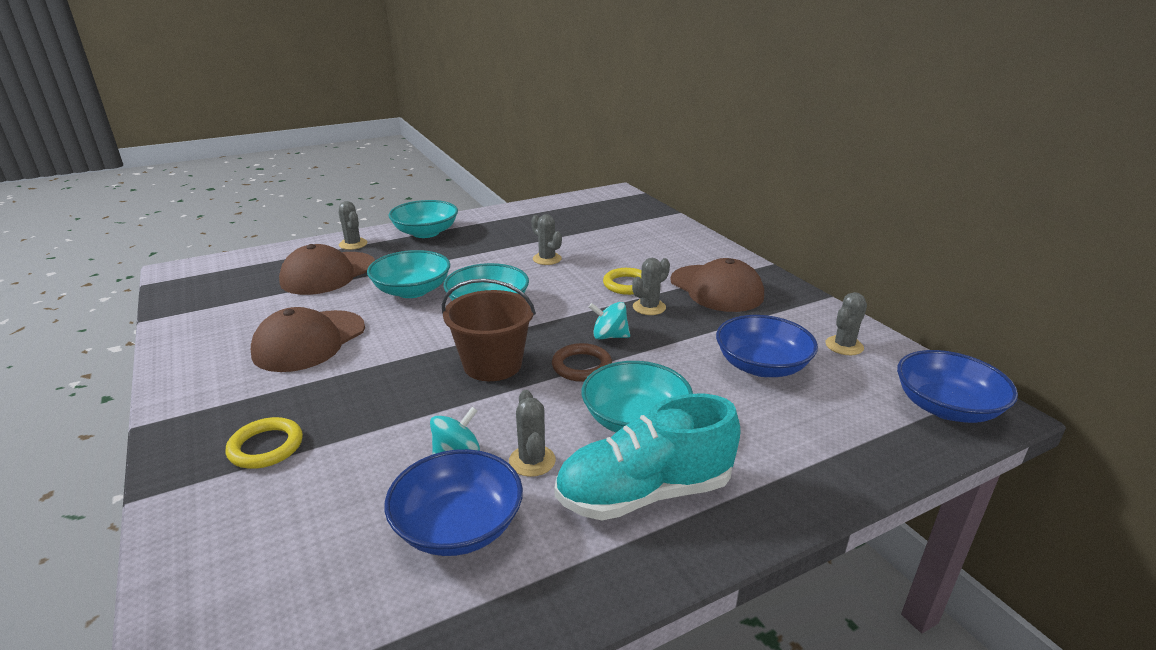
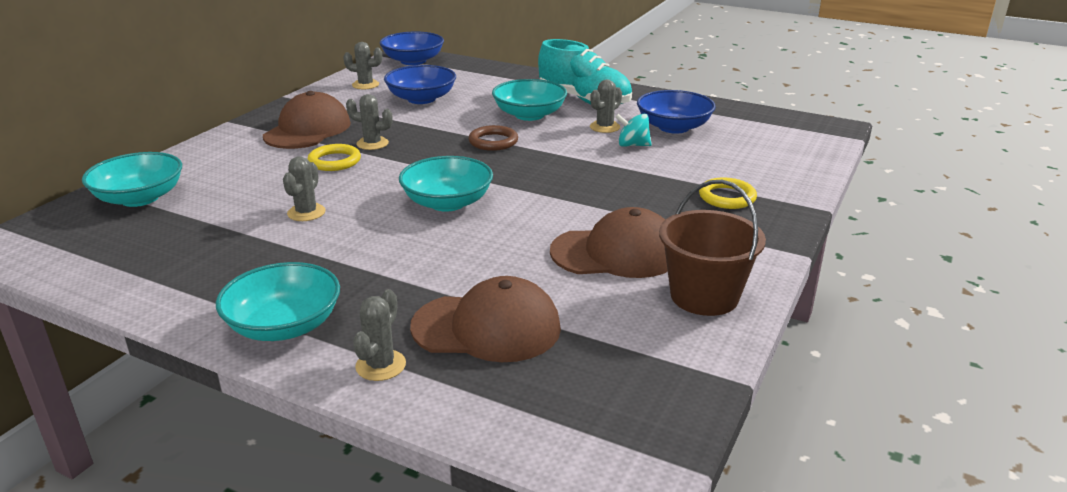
camera: 125 degrees left, 0 degrees up
(412, 290) = (463, 252): turquoise bowl -> turquoise bowl (140, 198)
(492, 364) = (533, 168): brown bucket -> brown bucket (704, 296)
(609, 336) = (439, 144): turquoise spinning top -> none

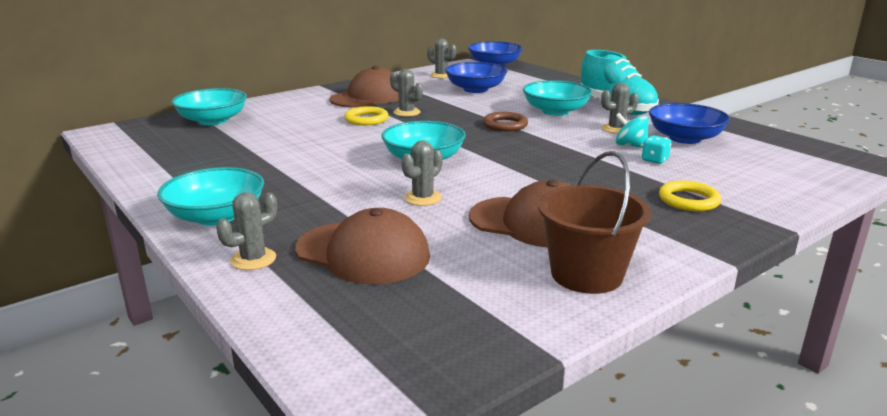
camera: 25 degrees right, 5 degrees down
(306, 213) = (311, 148): grey cactus -> grey cactus (423, 198)
(666, 158) = (654, 160): none -> turquoise dice

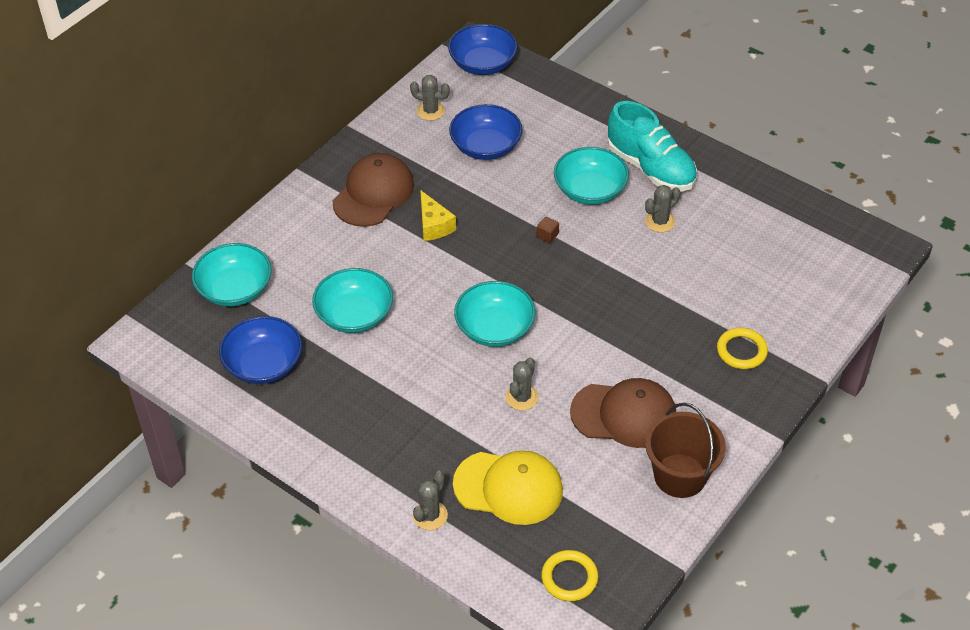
camera: 15 degrees left, 25 degrees up
(216, 216) = (362, 465): turquoise bowl -> turquoise bowl (354, 315)
(363, 253) = (508, 487): brown cap -> yellow cap
(366, 119) = (399, 251): yellow ring -> yellow ring (569, 578)
(406, 112) = (434, 225): grey cactus -> yellow cheese
(505, 125) = (547, 235): brown ring -> brown cube
(630, 146) = (679, 257): turquoise spinning top -> none
(654, 160) = (705, 282): turquoise dice -> none
(685, 138) = (728, 230): blue bowl -> blue bowl (263, 364)

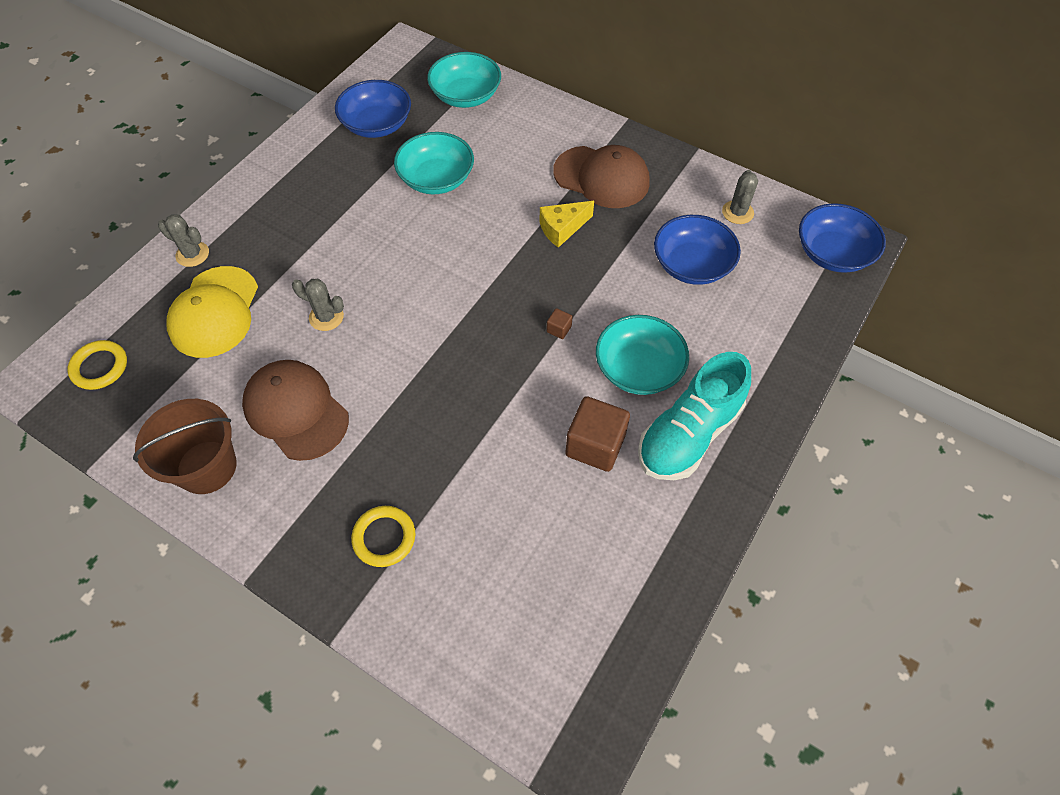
camera: 85 degrees right, 10 degrees up
(495, 328) = (420, 289): turquoise bowl -> none
(624, 414) = (296, 411): brown cap -> brown cap turned 135 degrees clockwise
(660, 221) = (595, 445): grey cactus -> brown cube

